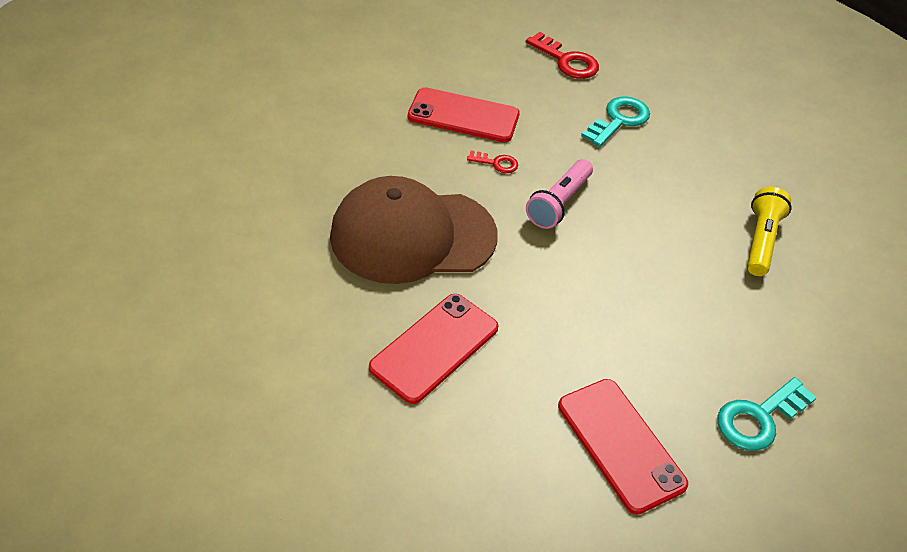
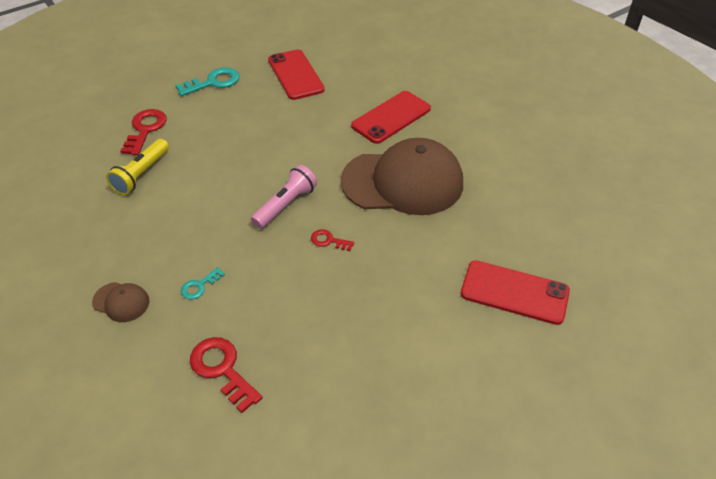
camera: 170 degrees left, 0 degrees up
(463, 116) = (350, 291): red phone -> red phone (514, 292)
(618, 120) = (199, 286): turquoise key -> turquoise key, size x0.55
(687, 107) = (121, 302): none -> brown cap
(805, 312) = (145, 130): none -> red key

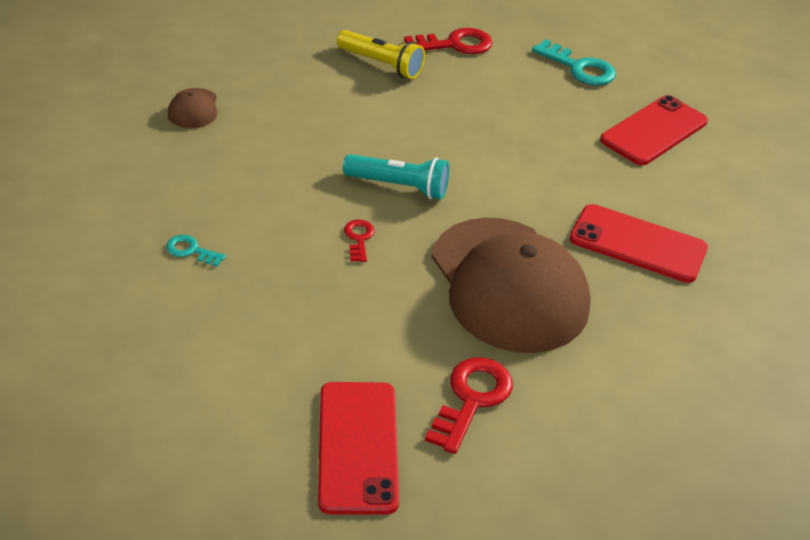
camera: 65 degrees right, 5 degrees down
(141, 174) = (381, 64): yellow flashlight -> yellow flashlight turned 150 degrees counterclockwise
(199, 286) = (238, 155): turquoise key -> turquoise key (191, 251)
(222, 369) = (132, 204): red key -> red key (471, 399)
(285, 205) = (399, 186): pink flashlight -> turquoise flashlight

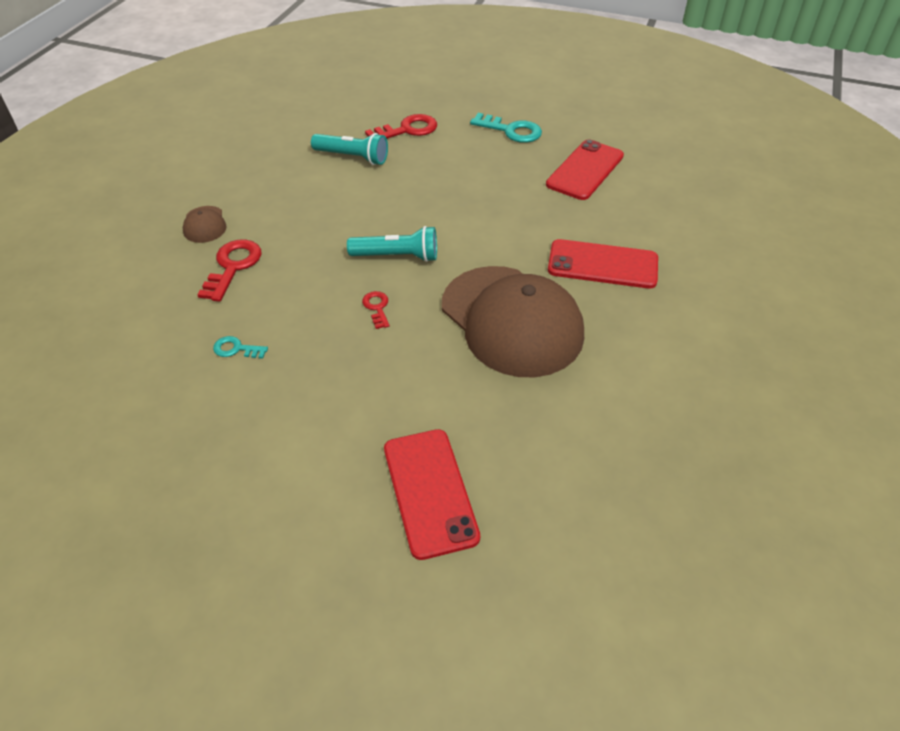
camera: 10 degrees left, 5 degrees up
(381, 64) = (352, 157): yellow flashlight -> turquoise flashlight
(471, 399) = (512, 426): red key -> red key (232, 267)

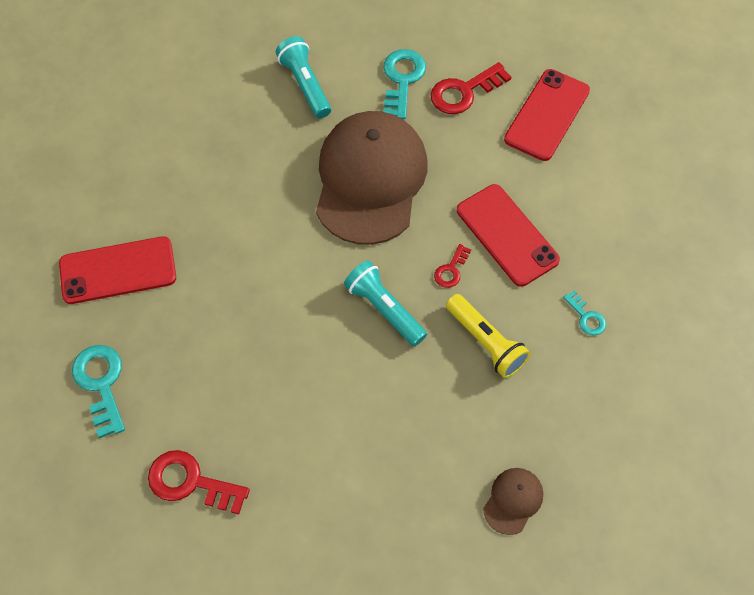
camera: 135 degrees left, 15 degrees up
(232, 267) = (527, 415): red key -> red key (464, 92)
(303, 285) = (486, 342): none -> yellow flashlight
(352, 157) = (289, 484): turquoise flashlight -> turquoise flashlight (305, 85)
(596, 415) = (402, 80): none -> turquoise key
(602, 265) = (247, 170): red phone -> red phone (507, 235)

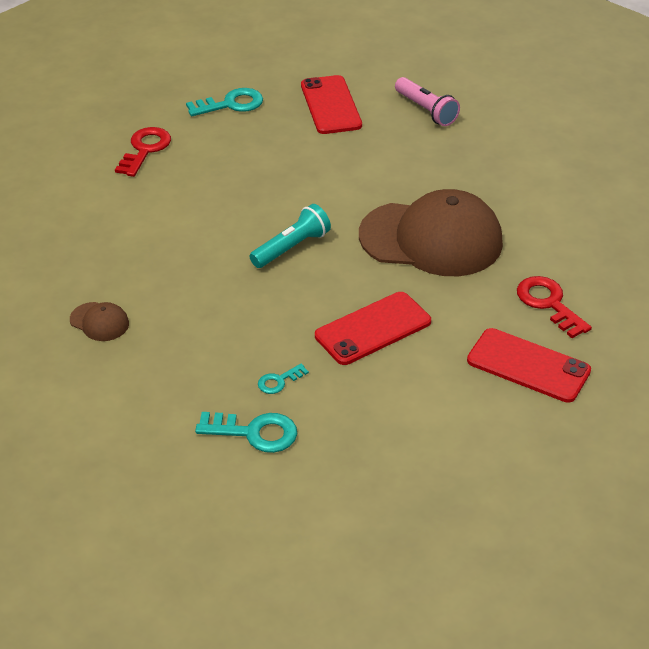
camera: 90 degrees right, 20 degrees down
(140, 173) = (426, 110): none -> pink flashlight
(305, 85) = (538, 197): turquoise flashlight -> none
(402, 80) = (556, 260): turquoise key -> turquoise key (254, 432)
(451, 270) = (332, 290): red key -> none
(486, 342) = (255, 310): yellow flashlight -> none

